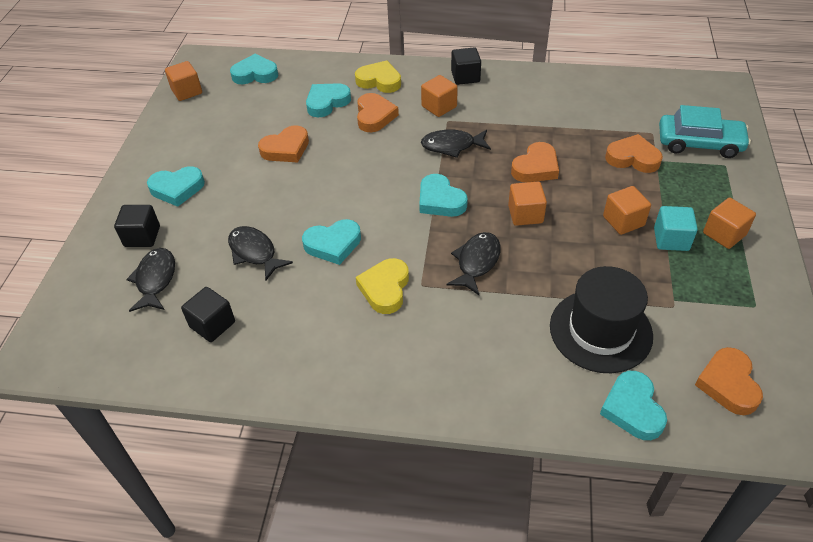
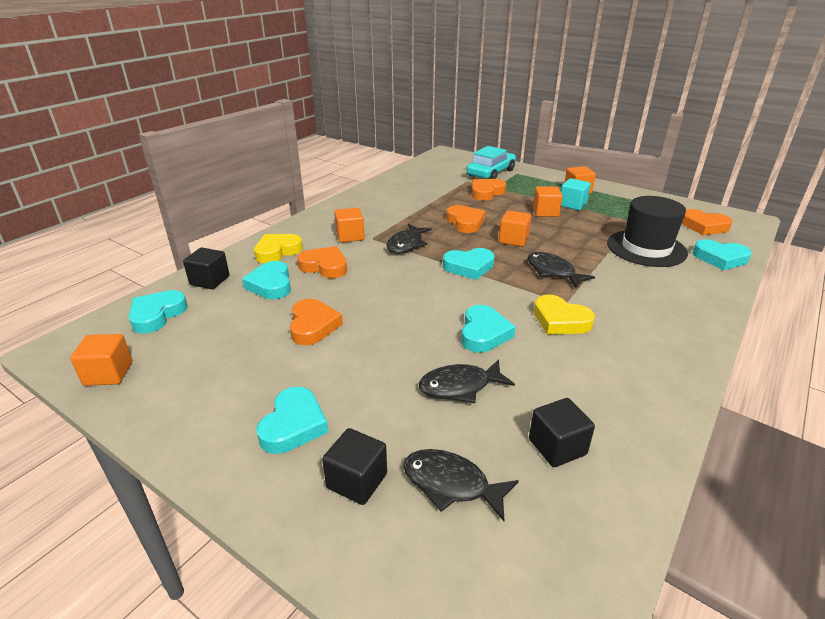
camera: 65 degrees left, 15 degrees down
(465, 77) = (326, 216): black cube -> black cube (210, 281)

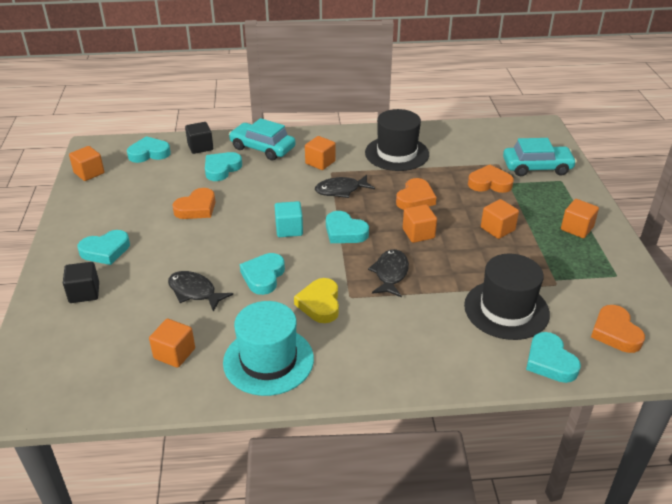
camera: 50 degrees right, 5 degrees up
(277, 251) = (262, 148): yellow heart -> turquoise car
(324, 266) = (267, 175): orange heart -> none
(393, 204) = (397, 153): none -> black hat
(451, 484) = (108, 325): black fish -> none
(484, 333) = (263, 276): turquoise heart -> turquoise heart turned 135 degrees clockwise
(557, 447) = (174, 353): black cube -> orange cube
(572, 205) = (538, 237): turquoise cube -> turquoise cube (289, 229)
(622, 384) = (268, 360): none -> turquoise hat

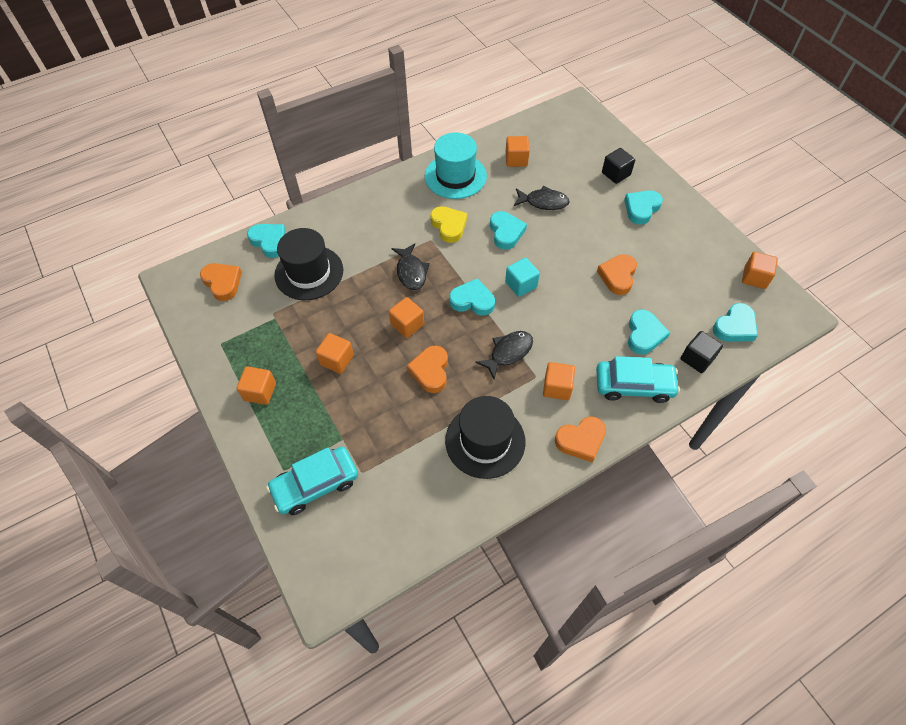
camera: 155 degrees right, 20 degrees up
(489, 183) = (362, 429): orange heart -> orange heart (581, 440)

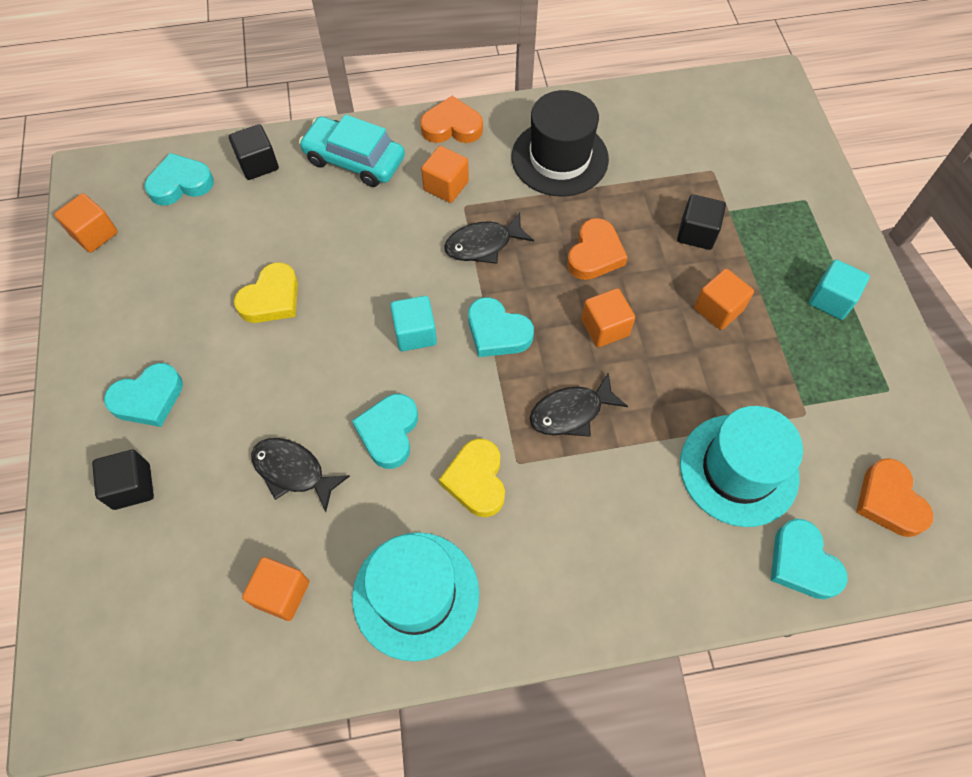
camera: 160 degrees left, 5 degrees up
(260, 392) = (831, 299): orange cube -> turquoise cube
(309, 273) = (738, 469): black hat -> turquoise hat
(315, 484) = (769, 174): turquoise car -> none
(363, 411) = (696, 233): none -> black cube
(411, 272) = (571, 412): black fish -> black fish turned 120 degrees counterclockwise
(617, 276) = (271, 298): orange heart -> yellow heart
(644, 334) = (297, 211): turquoise heart -> none

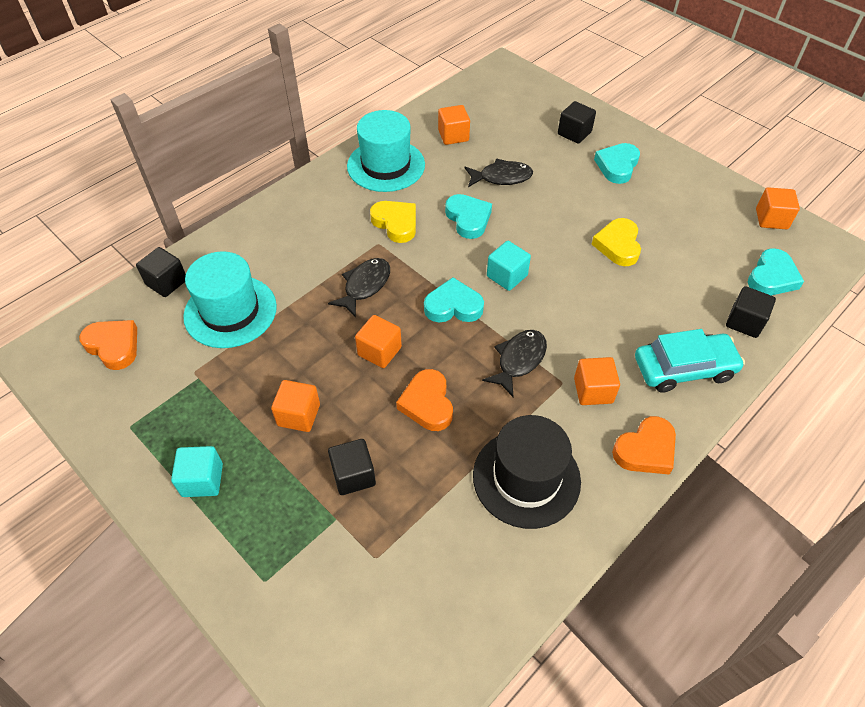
camera: 145 degrees right, 10 degrees down
(802, 563) = (166, 282): turquoise heart -> black cube

